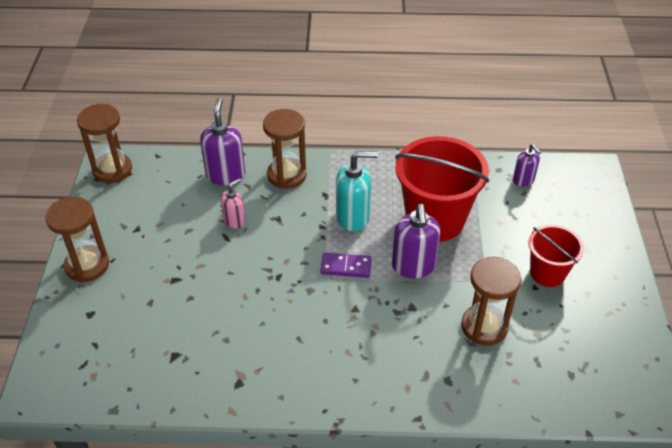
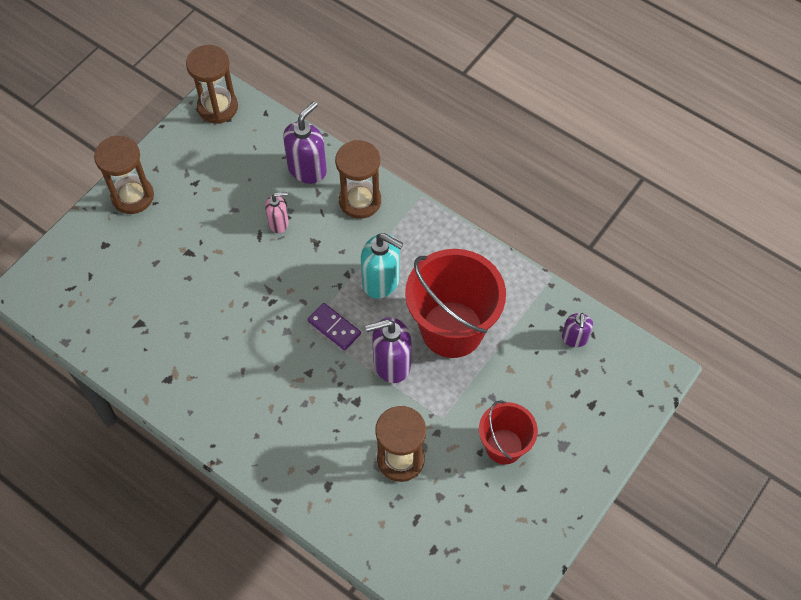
camera: 35 degrees right, 15 degrees up
(413, 266) = (391, 364): purple soap dispenser -> purple soap dispenser turned 45 degrees clockwise

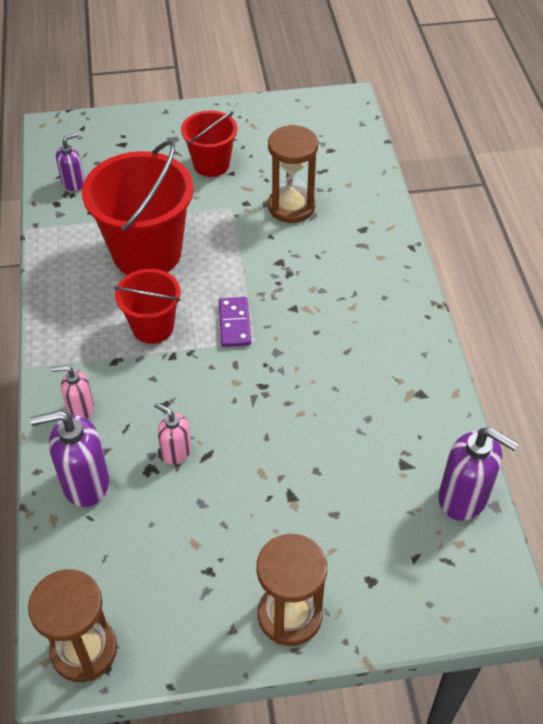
camera: 135 degrees left, 10 degrees down
(360, 201) = (80, 409): brown hourglass -> pink soap dispenser
(381, 281) = (153, 327): turquoise soap dispenser -> red bucket
(391, 364) = (222, 265): purple soap dispenser -> purple soap dispenser (463, 497)

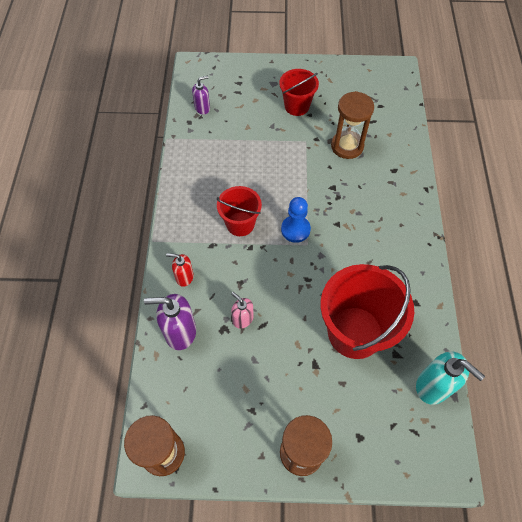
camera: 10 degrees right, 10 degrees up
(80, 409) = (184, 277): pink soap dispenser -> red soap dispenser
(147, 253) = (244, 167): red bucket -> red bucket (355, 332)
(234, 324) = (295, 229): purple domino -> blue pawn
(463, 497) = (433, 386): purple soap dispenser -> turquoise soap dispenser

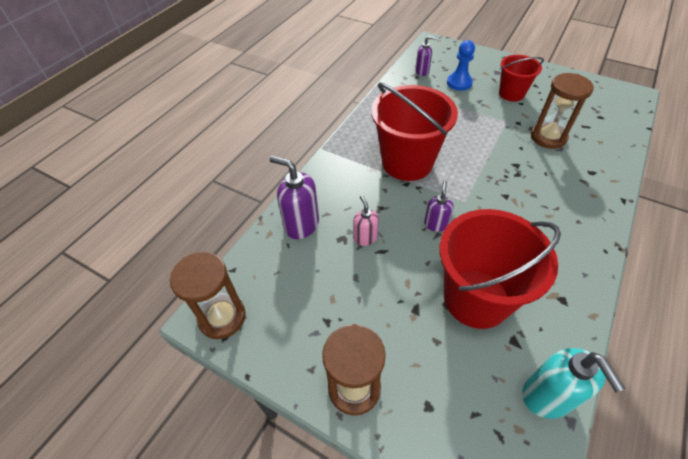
camera: 30 degrees right, 10 degrees down
(184, 277) = (332, 184): red soap dispenser -> none
(240, 224) = (407, 162): red bucket -> red bucket, size x1.76
(294, 278) = (436, 224): none -> purple soap dispenser
(295, 229) = (459, 185): blue pawn -> blue pawn (459, 83)

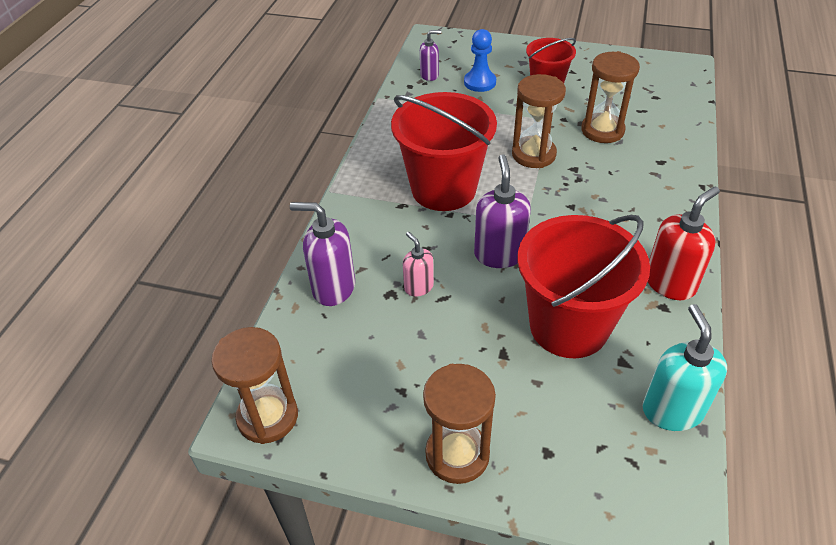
camera: 15 degrees left, 5 degrees down
(436, 224) = (499, 254): purple soap dispenser -> purple soap dispenser, size x1.70
(486, 147) = (533, 154): none -> brown hourglass
(547, 397) = (672, 410): turquoise soap dispenser -> turquoise soap dispenser turned 150 degrees counterclockwise
(574, 280) = (670, 283): none -> red soap dispenser

